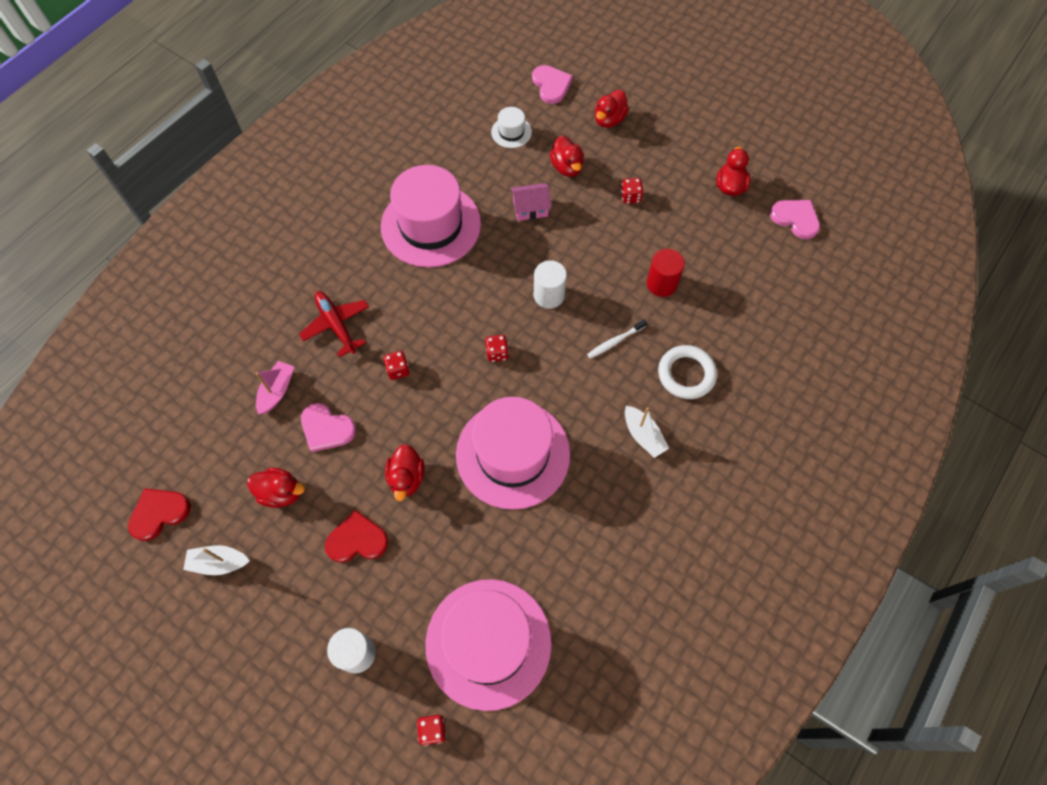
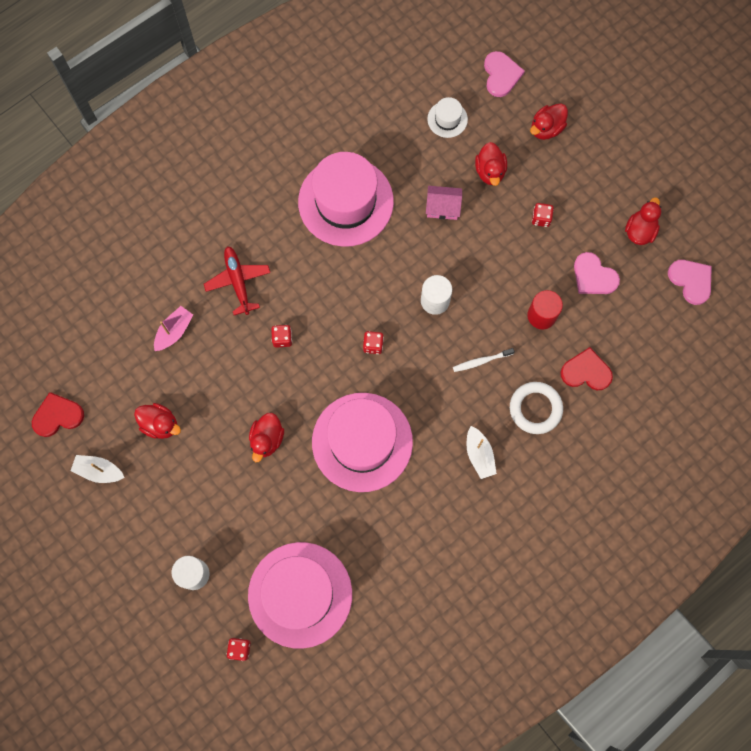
camera: 15 degrees right, 10 degrees up
(326, 428) = (209, 377): pink heart -> pink heart (593, 276)
(357, 540) = (214, 481): red heart -> red heart (586, 371)

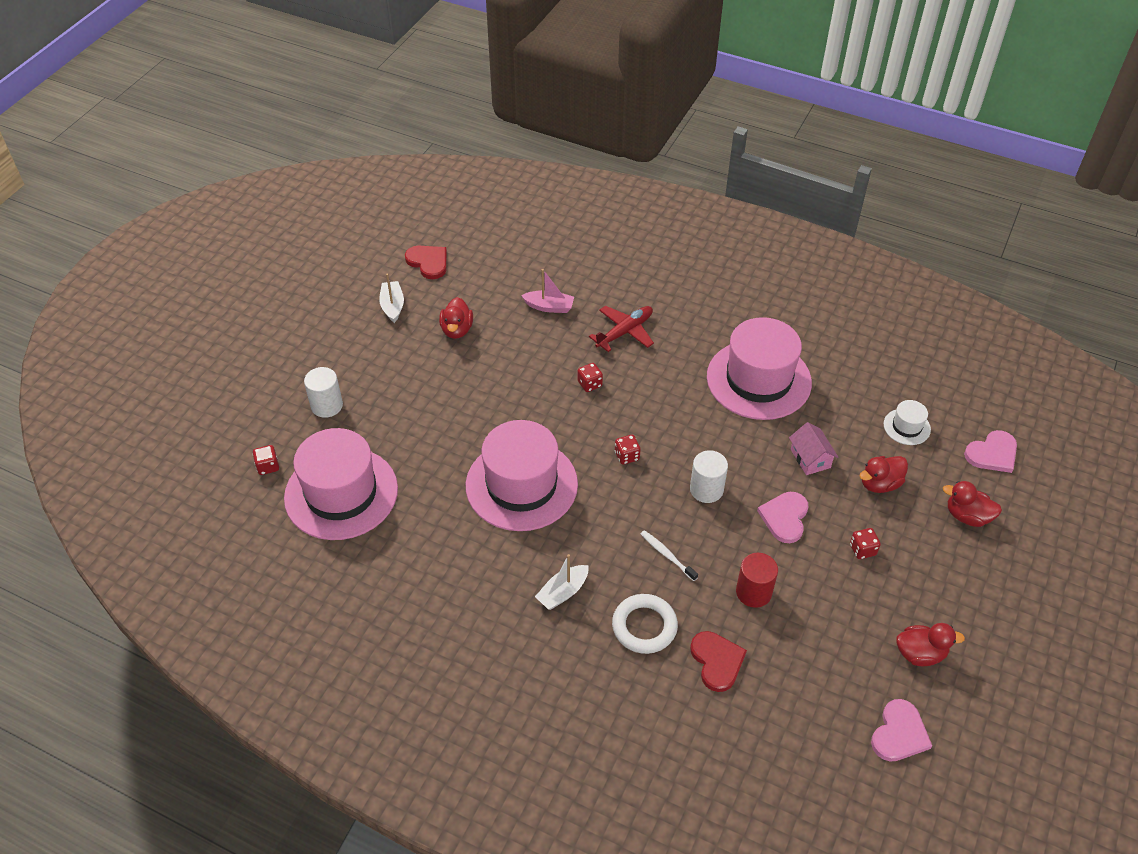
camera: 65 degrees right, 25 degrees down
(267, 439) = (484, 410): red duck -> none
(593, 276) = (833, 626): pink heart -> pink heart (785, 517)

